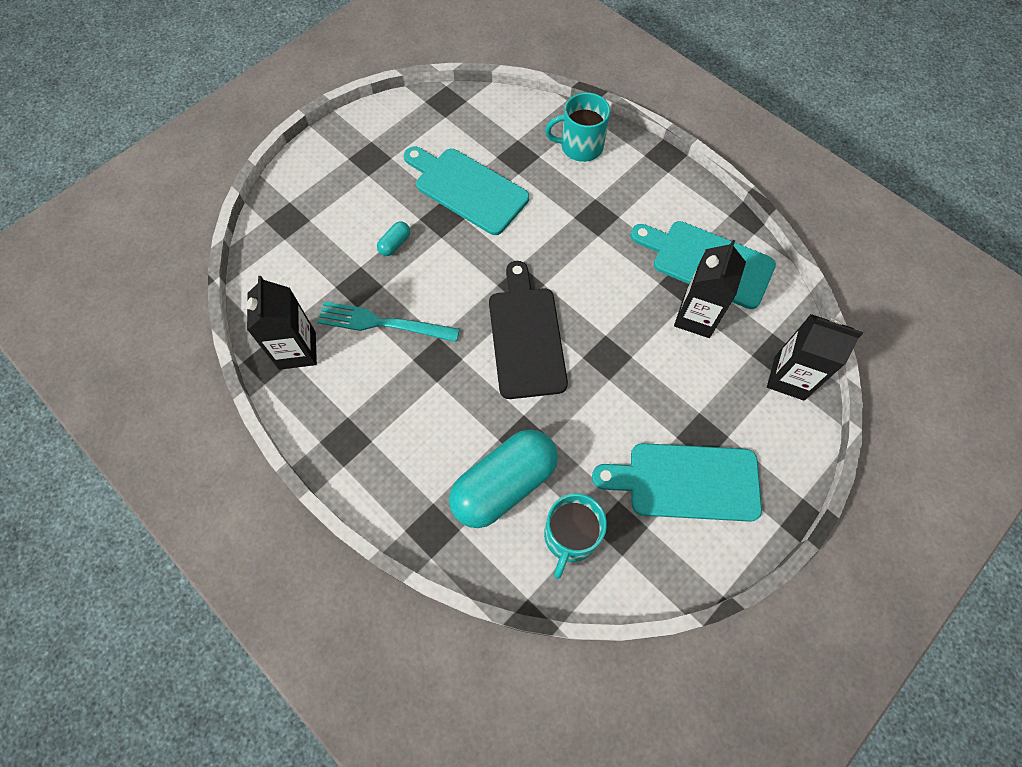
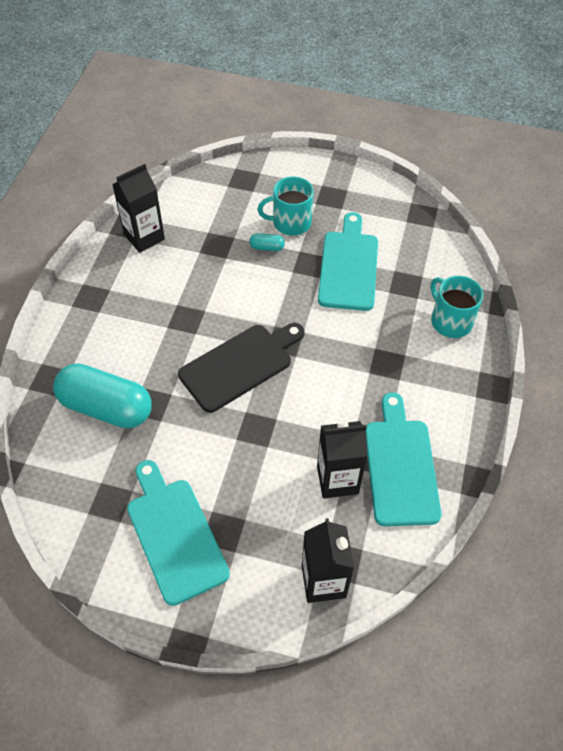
camera: 60 degrees right, 10 degrees down
(382, 323) = (195, 273): turquoise fork -> none
(570, 536) = (86, 470): turquoise mug -> turquoise mug (290, 222)

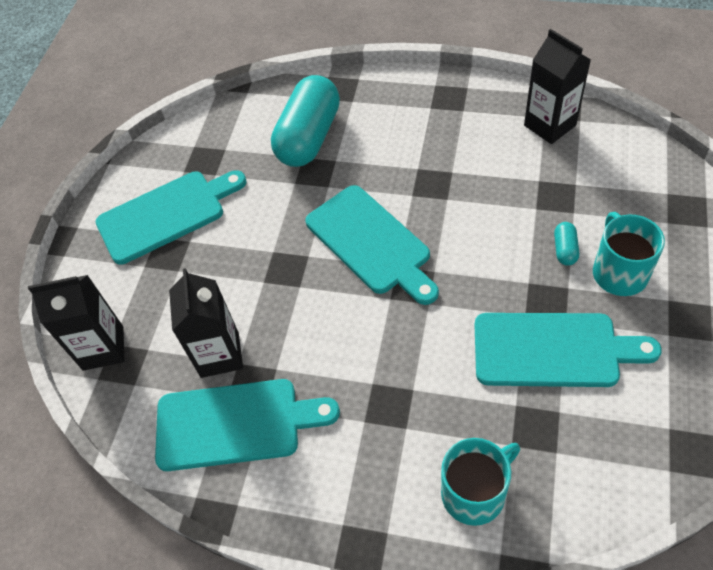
camera: 95 degrees right, 0 degrees up
(239, 365) = (371, 243): black cutting board -> turquoise cutting board

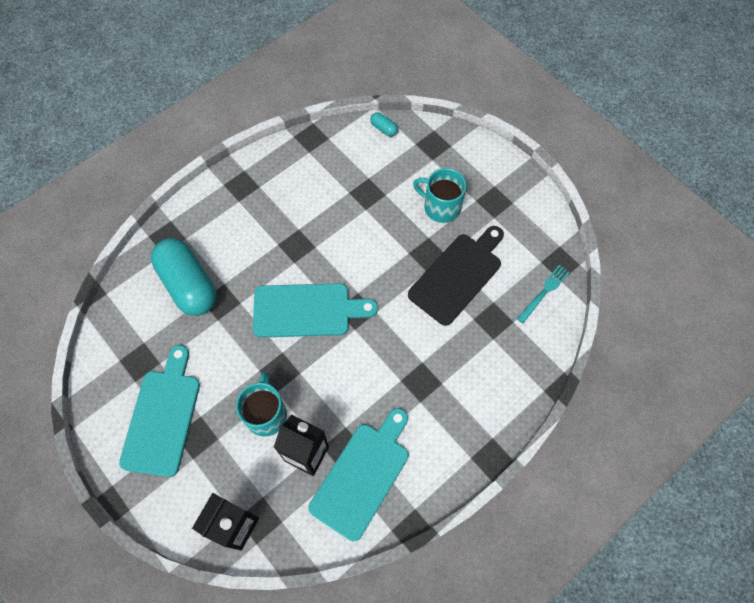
camera: 60 degrees left, 10 degrees up
(474, 492) = (504, 377): turquoise mug -> turquoise mug (266, 414)
(550, 125) = (317, 155): black carton -> none
(552, 350) = (457, 275): turquoise cutting board -> black cutting board
(565, 249) = (404, 219): turquoise capsule -> turquoise capsule (384, 129)
(632, 461) = (544, 292): none -> turquoise fork

